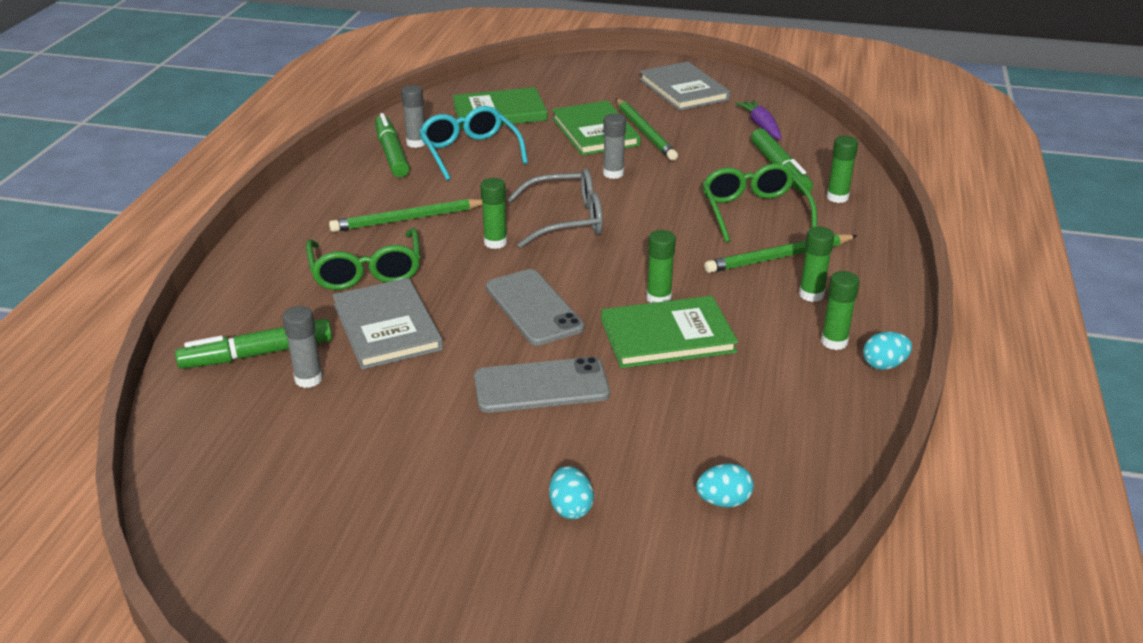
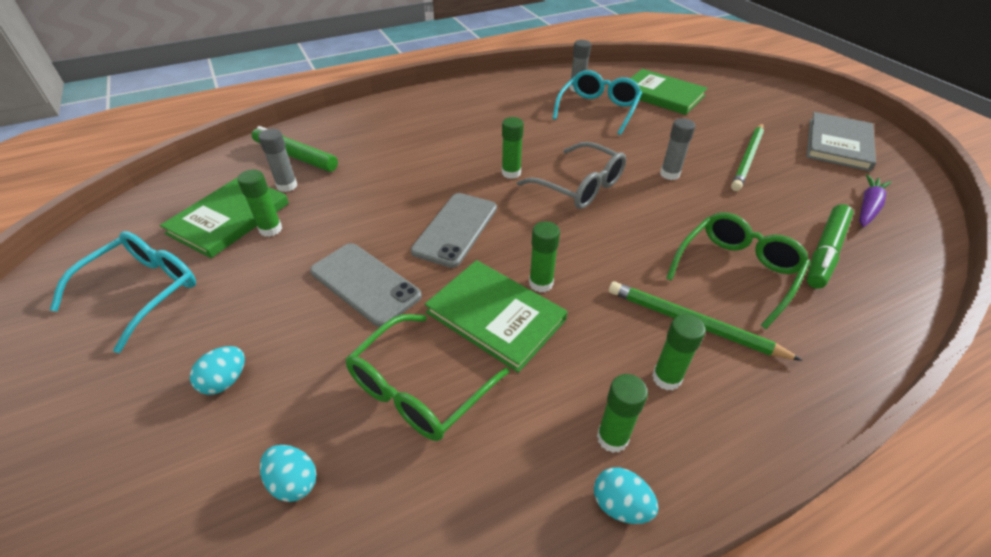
camera: 50 degrees right, 10 degrees up
(364, 532) = (143, 291): none -> turquoise glasses
(366, 271) = (417, 146): green glasses -> green glasses (418, 389)
(387, 327) = (368, 184): grey book -> none
(391, 153) = (552, 88): green marker -> none
(408, 219) = (491, 129): green pencil -> none
(595, 132) = (708, 139): green book -> green book (229, 218)
(837, 197) = (846, 312): green glue stick -> green glue stick (270, 229)

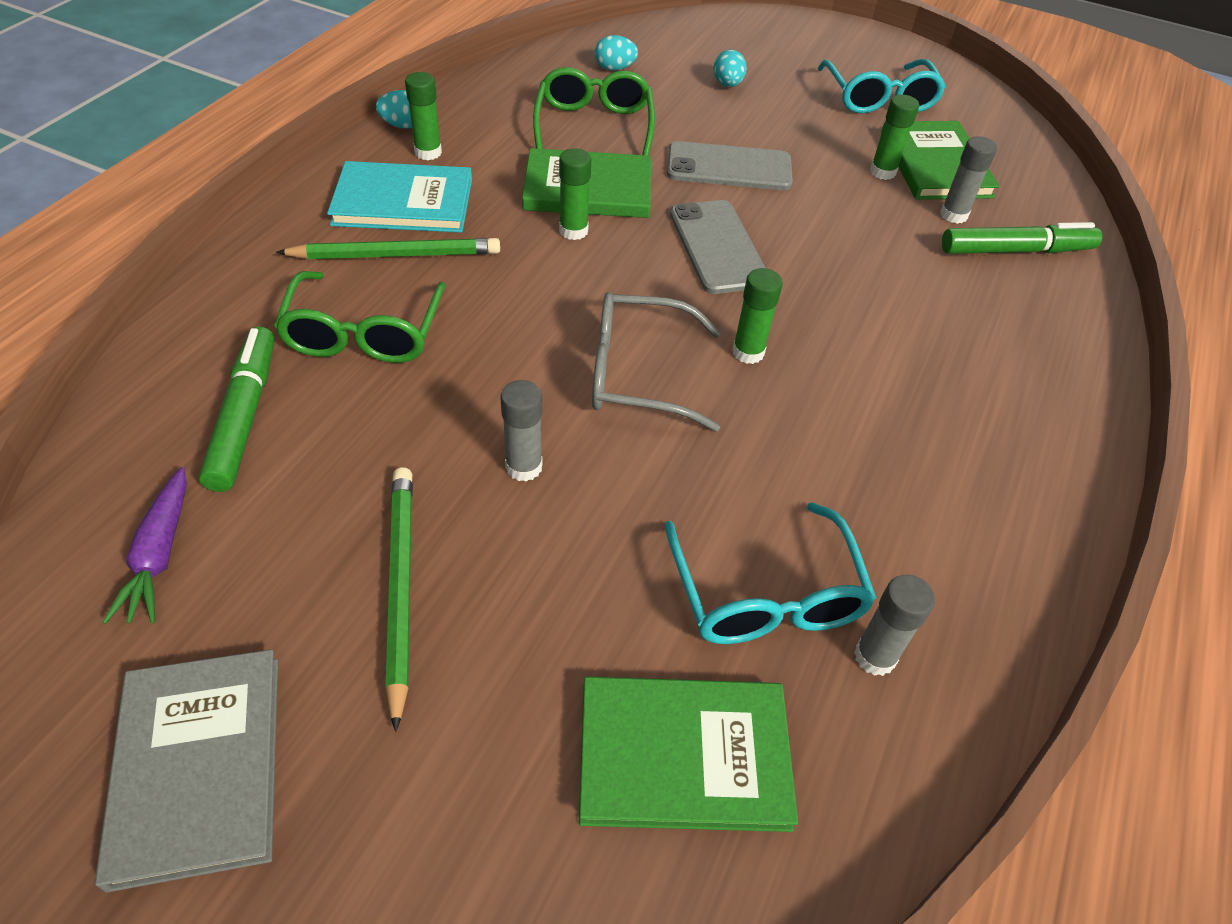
camera: 140 degrees right, 5 degrees up
(666, 378) = (403, 202): green glue stick -> turquoise book

